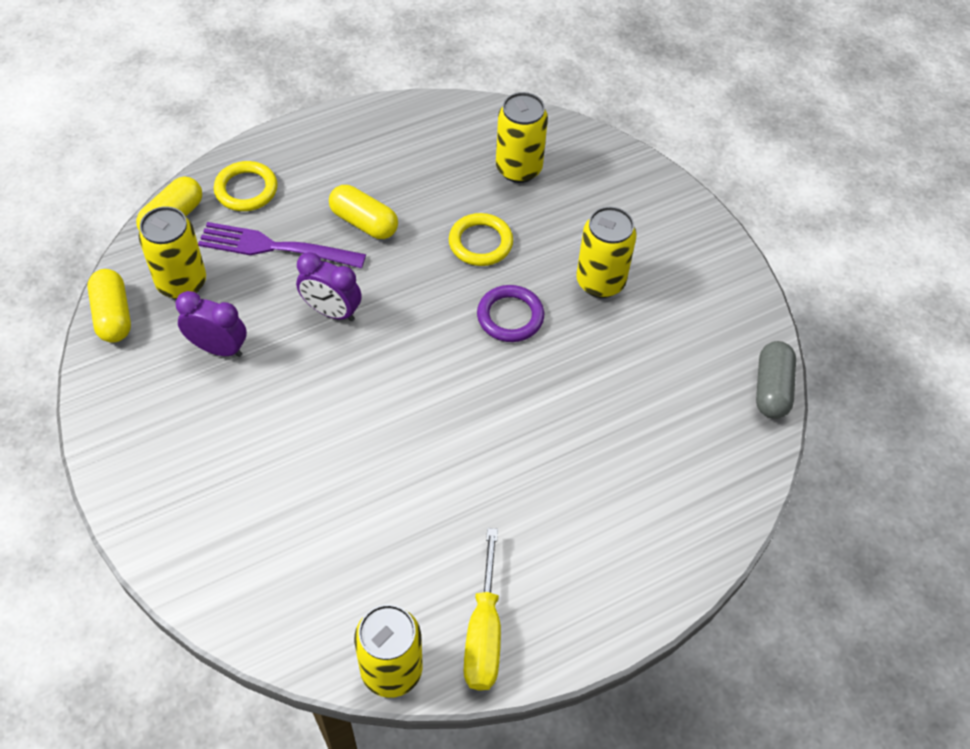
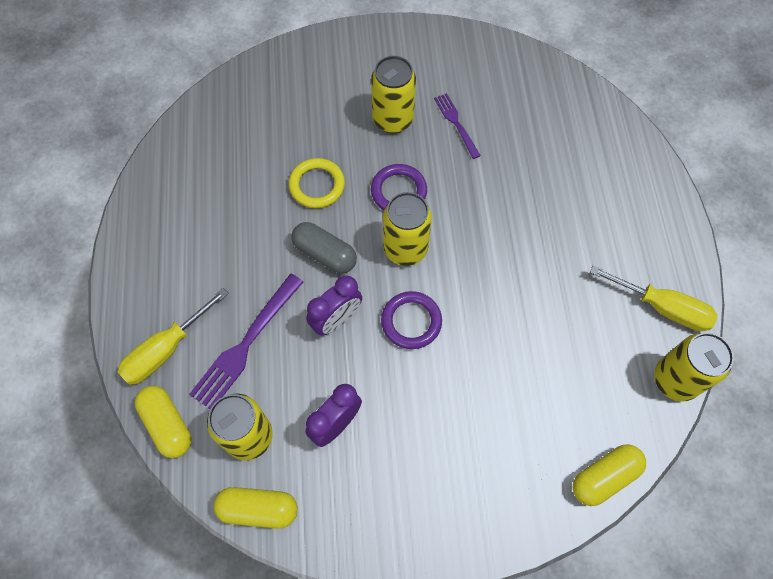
camera: 65 degrees left, 10 degrees up
(246, 189) = (166, 349): yellow ring -> yellow screwdriver
(357, 377) = (411, 321): none -> purple ring
(364, 222) = (253, 264): yellow capsule -> yellow capsule (604, 477)
(518, 169) = (254, 131): yellow can -> yellow can (405, 248)
(629, 343) = (456, 123): none -> purple fork
(772, 389) = (528, 56): grey capsule -> grey capsule (325, 254)

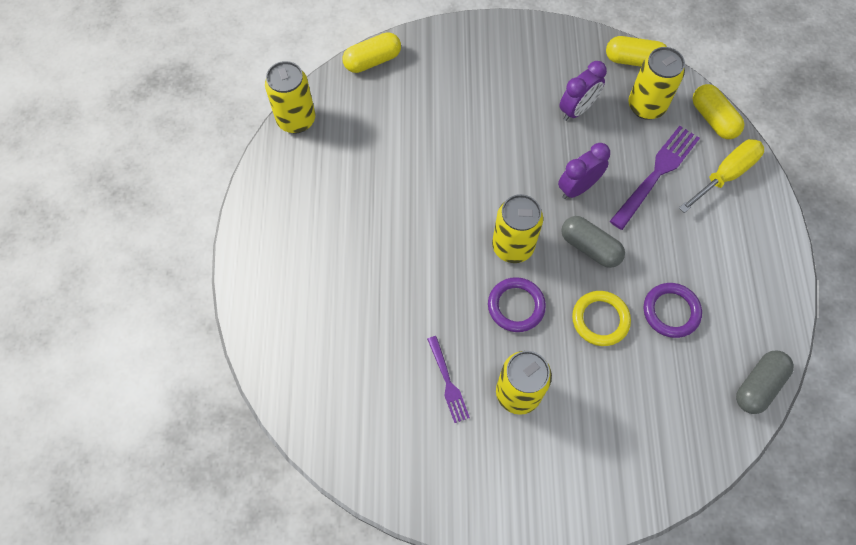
camera: 175 degrees left, 0 degrees up
(175, 141) = (758, 385): none -> grey capsule
(411, 321) = (511, 181): purple ring -> purple ring (671, 311)
(662, 307) = (287, 175): yellow screwdriver -> none

